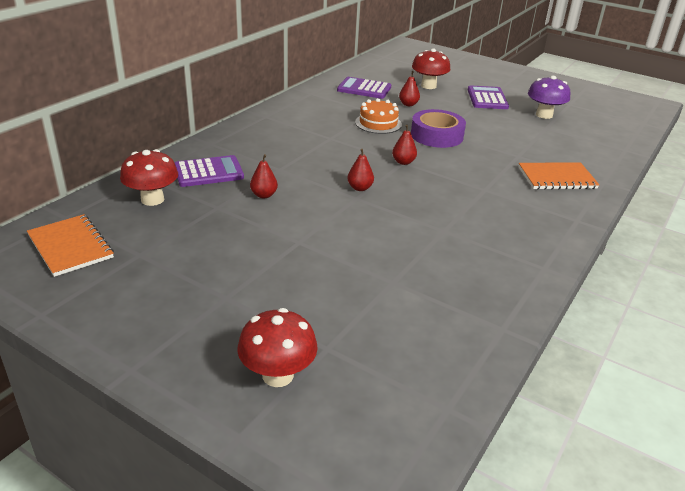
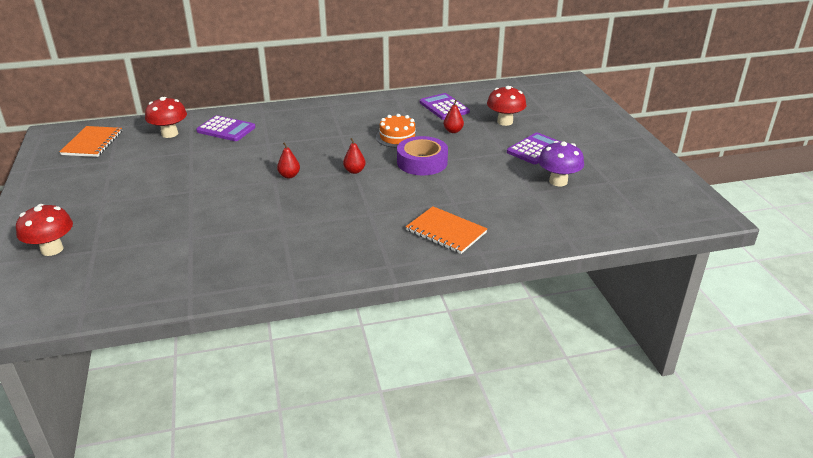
camera: 45 degrees right, 0 degrees up
(264, 195) = (227, 156): red pear -> none

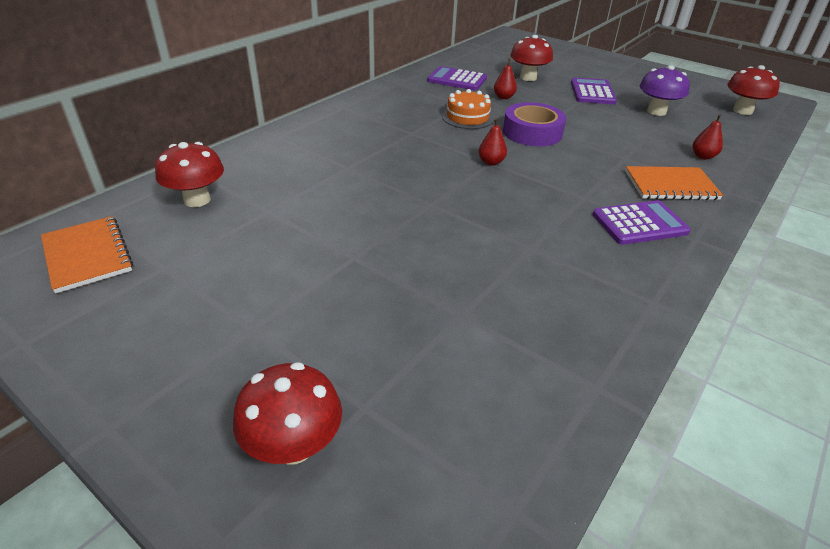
camera: 40 degrees left, 5 degrees up
(226, 129) = (268, 169): purple calculator -> purple calculator (639, 223)
(289, 175) = (437, 192): red pear -> red pear (703, 156)
(646, 208) = (742, 111): none -> red mushroom

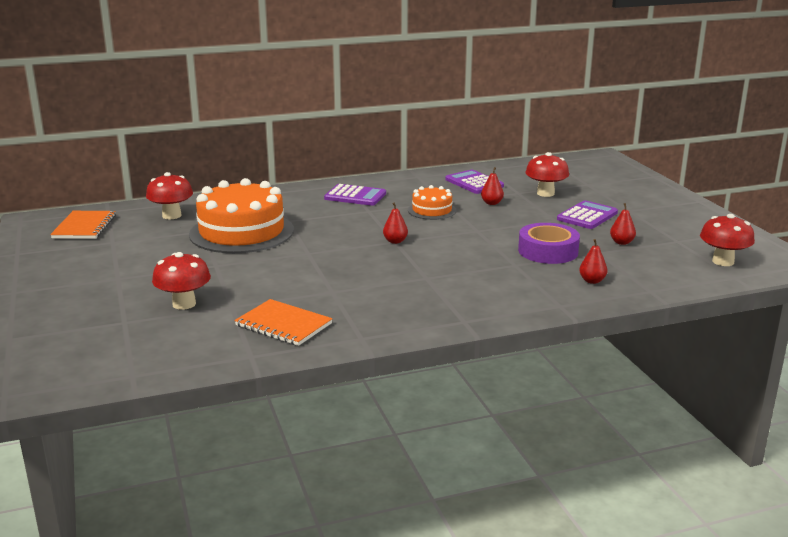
camera: 35 degrees right, 15 degrees down
(294, 446) = (75, 322): red mushroom -> red mushroom (184, 304)
(318, 198) = (241, 232): none -> orange cake
(532, 132) = (467, 231): purple tape -> purple tape (548, 251)
(639, 223) = (438, 302): purple calculator -> purple calculator (355, 196)
(656, 111) = (621, 242): purple mushroom -> red pear
(670, 185) = (516, 289): orange notebook -> orange notebook (283, 324)

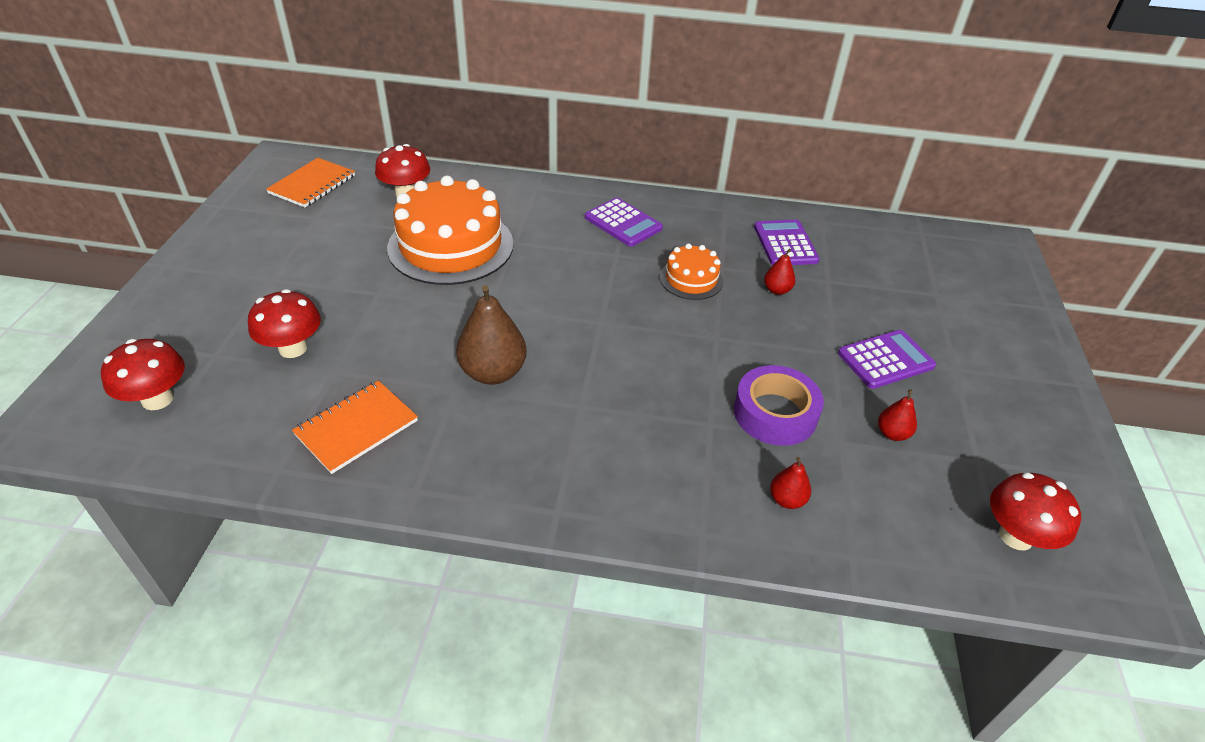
camera: 25 degrees right, 20 degrees up
(283, 324) = (357, 428): orange notebook -> orange notebook turned 75 degrees clockwise
(349, 279) = (493, 372): none -> brown pear
(395, 241) = (601, 322): red pear -> none
(545, 193) = (863, 294): red mushroom -> red mushroom (157, 399)

